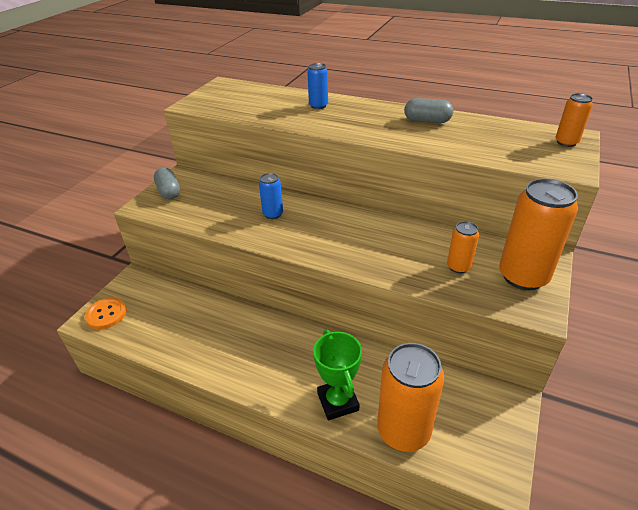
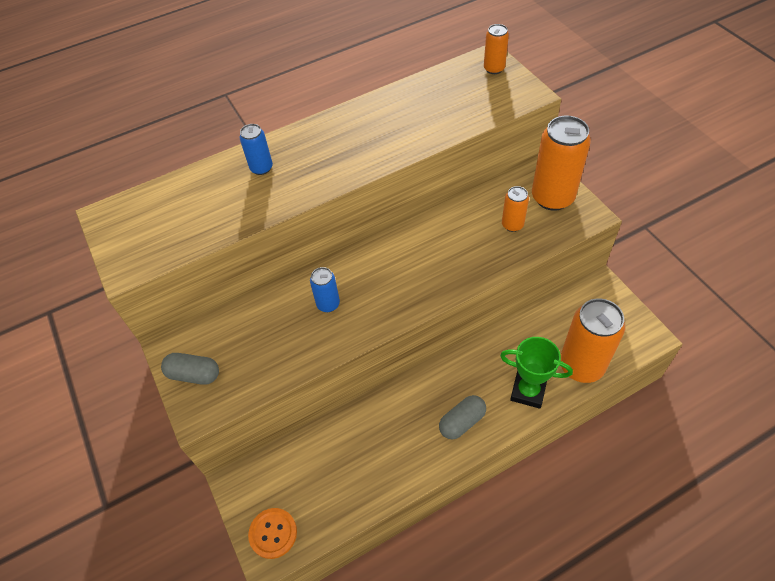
camera: 50 degrees left, 15 degrees up
(427, 121) = (377, 117): grey capsule -> grey capsule (462, 422)

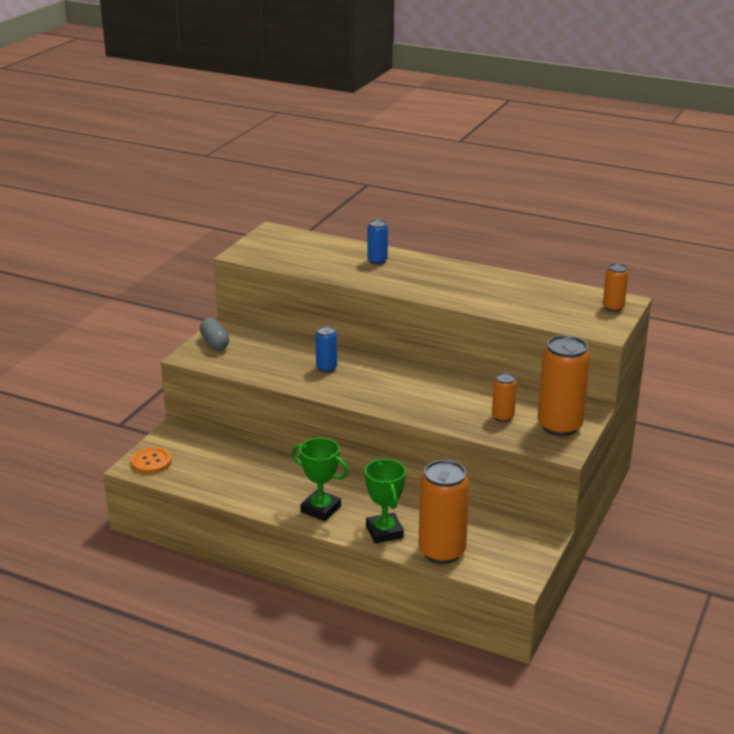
camera: 50 degrees right, 25 degrees down
(462, 422) = (321, 509): grey capsule -> green trophy

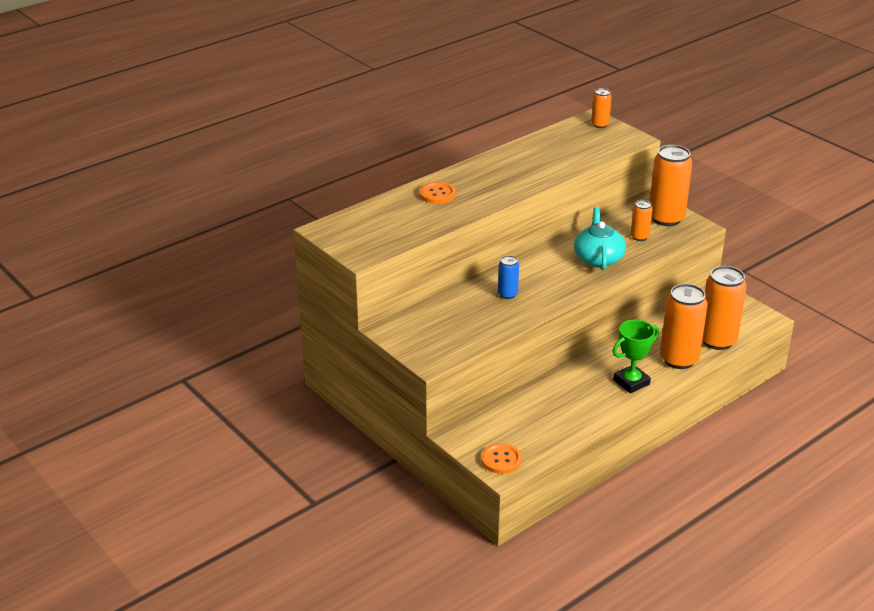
camera: 65 degrees left, 5 degrees up
(214, 343) = (416, 342): grey capsule -> none
(377, 261) = (437, 194): blue can -> orange button
(384, 532) = (679, 359): green trophy -> orange can
(436, 401) = (598, 258): none -> turquoise teapot

